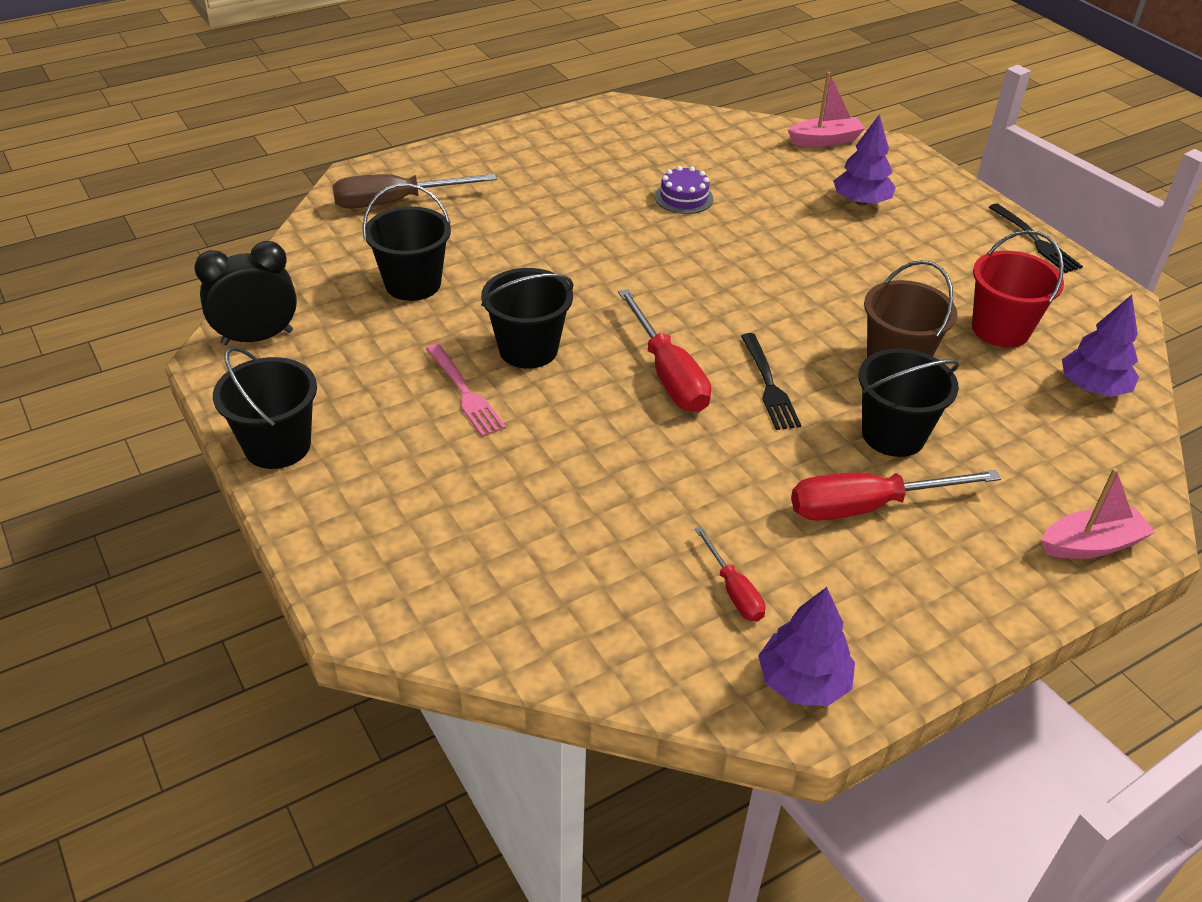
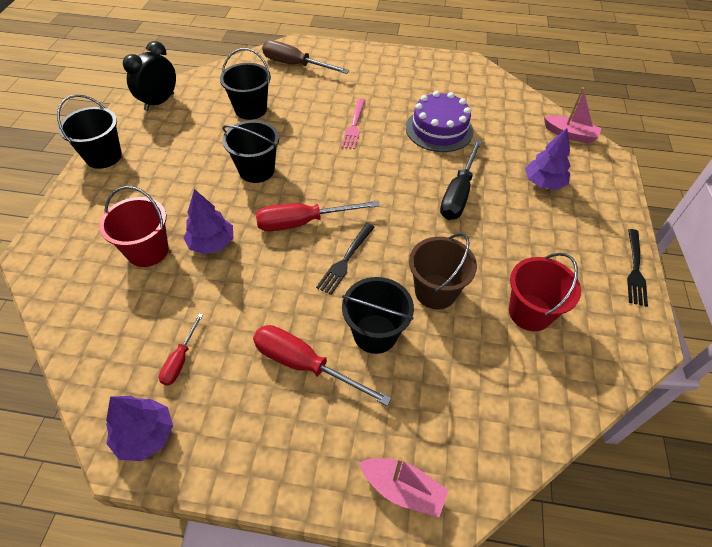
camera: 40 degrees right, 10 degrees up
(257, 337) = (159, 102): black clock -> black clock turned 75 degrees counterclockwise
(465, 392) = (202, 176): pink fork -> pink fork (354, 125)
(521, 513) = (148, 251): none -> red bucket
(668, 374) = (303, 222): red screwdriver -> red screwdriver turned 60 degrees clockwise
(684, 198) = (439, 129): purple cake -> purple cake, size x1.77
(793, 255) = (458, 194): none -> black screwdriver
(1092, 388) = (544, 390): purple tree -> purple tree (211, 243)

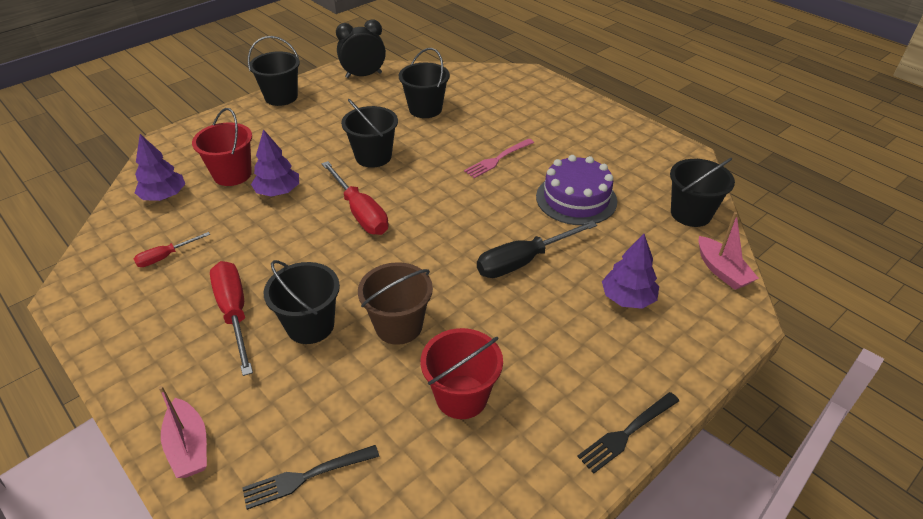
camera: 40 degrees right, 10 degrees down
(145, 435) = (91, 289): purple tree -> purple tree (164, 196)
(295, 65) = (506, 89): brown screwdriver -> none
(303, 222) = (360, 212): red screwdriver -> red screwdriver turned 150 degrees counterclockwise
(346, 260) = (357, 258): black fork -> black fork (306, 477)
(514, 105) = (691, 213): none -> black bucket

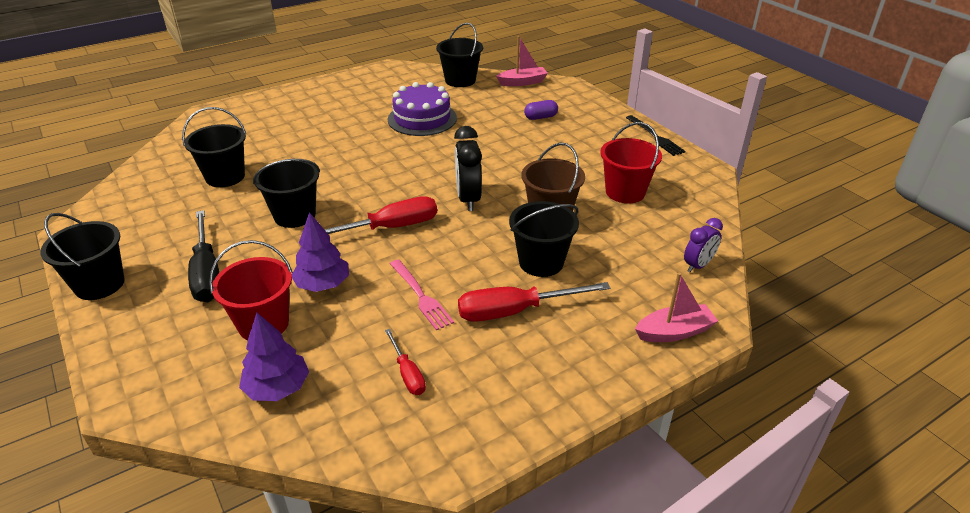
camera: 80 degrees left, 5 degrees down
(306, 477) = (698, 265): black fork -> purple clock
(363, 75) = (107, 214): black clock -> black clock (468, 199)
(498, 159) = (345, 146): pink fork -> pink fork (421, 296)
(523, 261) = (490, 151): black screwdriver -> black screwdriver (207, 273)
(627, 298) = (540, 117): purple tree -> purple capsule

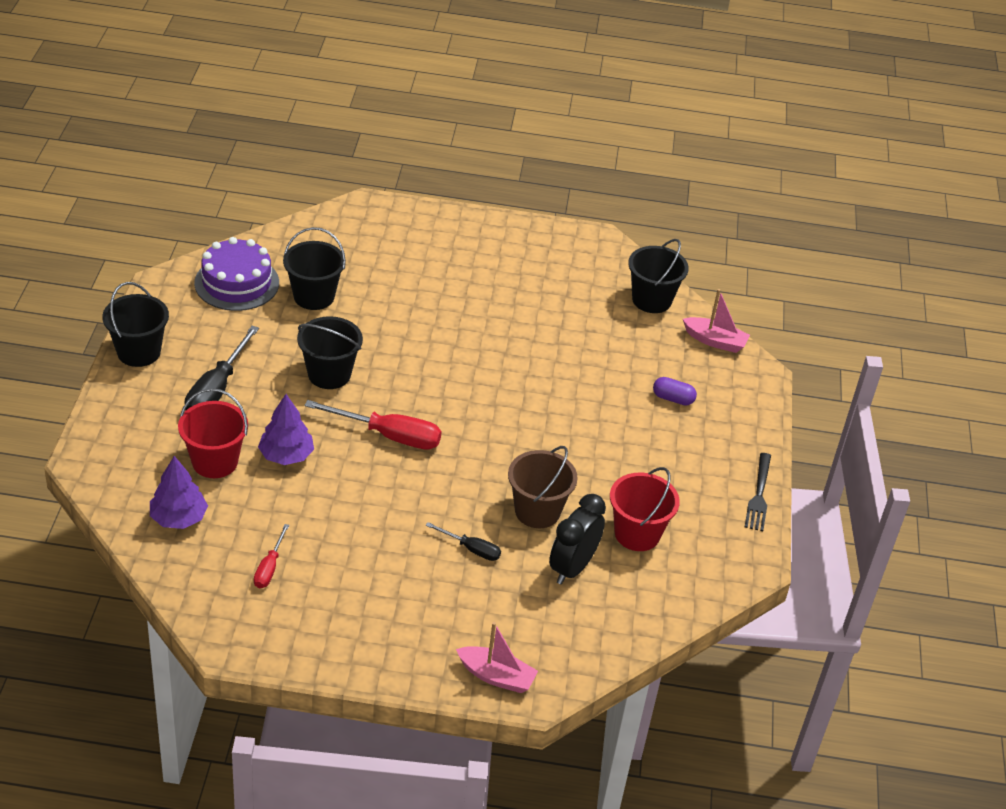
camera: 35 degrees right, 5 degrees up
(421, 296) = (345, 514): pink fork -> none
(422, 119) = (553, 330): purple cake -> purple cake (237, 283)
(468, 199) = (487, 449): black clock -> black clock (572, 567)
(515, 311) = (398, 575): red screwdriver -> none
(541, 262) = (471, 549): black bucket -> black screwdriver
(698, 265) = (598, 642): purple clock -> none

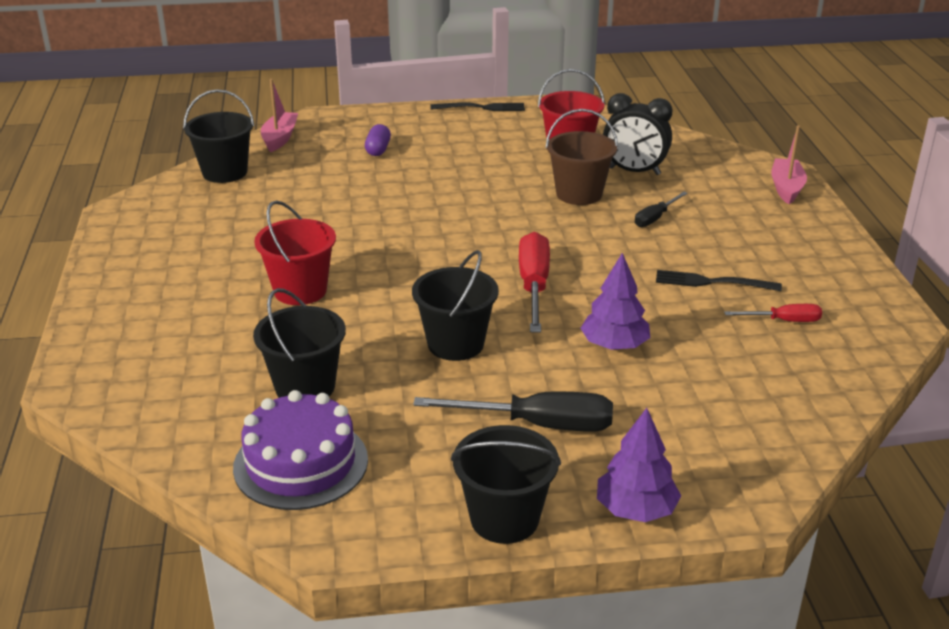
camera: 100 degrees left, 10 degrees down
(178, 518) = (773, 398): purple tree -> purple tree (636, 509)
(215, 461) = (664, 394): red bucket -> red bucket (300, 290)
(346, 546) = (712, 282): none -> black fork
(471, 549) = (655, 218): black screwdriver -> black screwdriver turned 150 degrees counterclockwise

